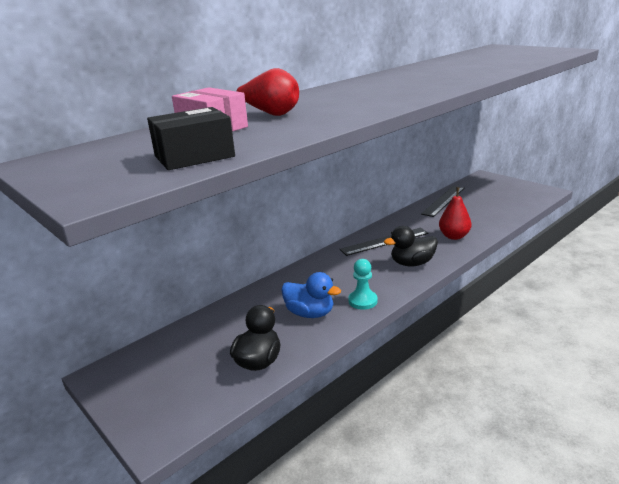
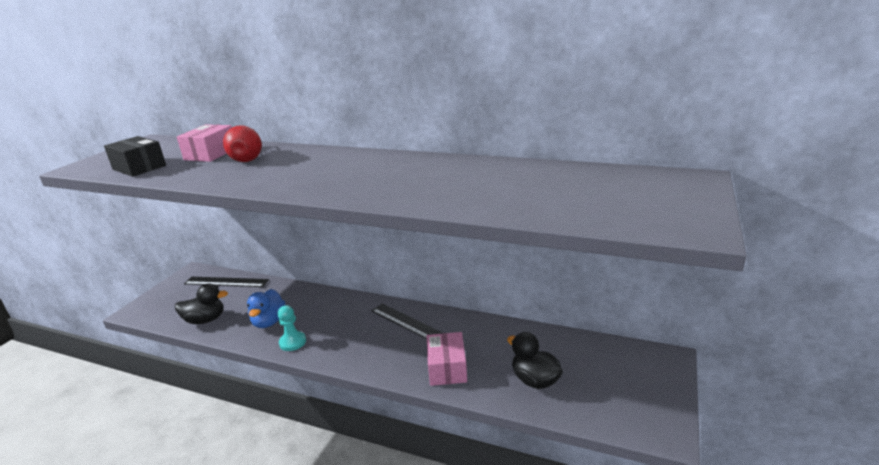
camera: 65 degrees right, 0 degrees up
(412, 263) = (370, 353): black duck -> black duck (535, 380)
(443, 200) = (547, 339): black ruler -> black ruler (226, 282)
(454, 236) = (447, 368): red pear -> pink box

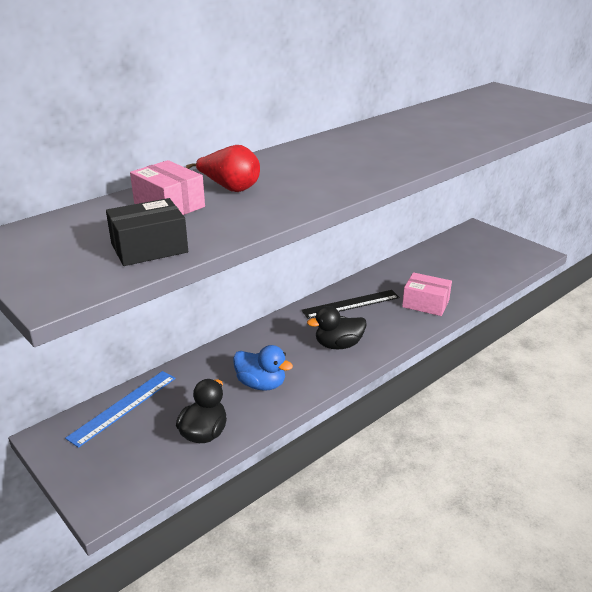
camera: 65 degrees left, 5 degrees up
(226, 282) = (123, 407): black ruler -> blue ruler
(292, 342) = (317, 374): turquoise pawn -> none
(535, 380) = (465, 275): black duck -> black duck (338, 345)

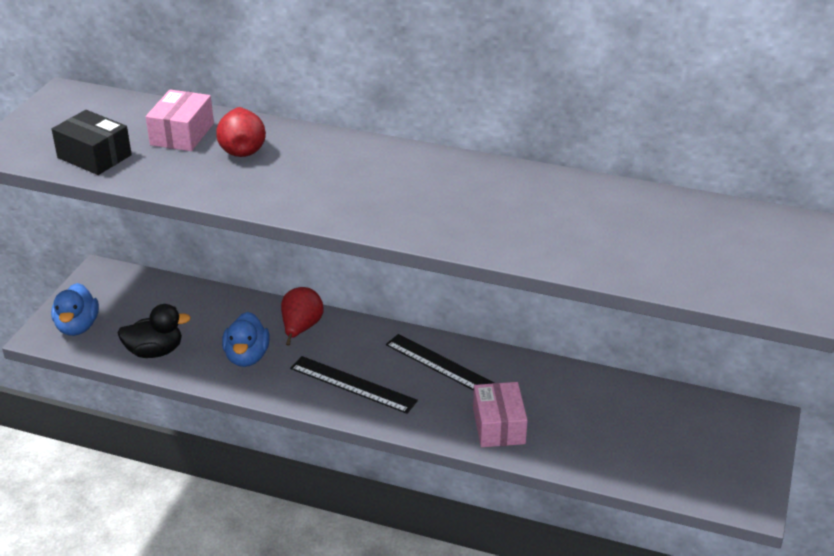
camera: 60 degrees right, 5 degrees up
(115, 475) = (77, 326): none -> blue duck
(123, 407) = (160, 292): blue ruler -> none
(252, 348) = (301, 328): none -> red pear
(338, 345) = (353, 384): black duck -> black ruler

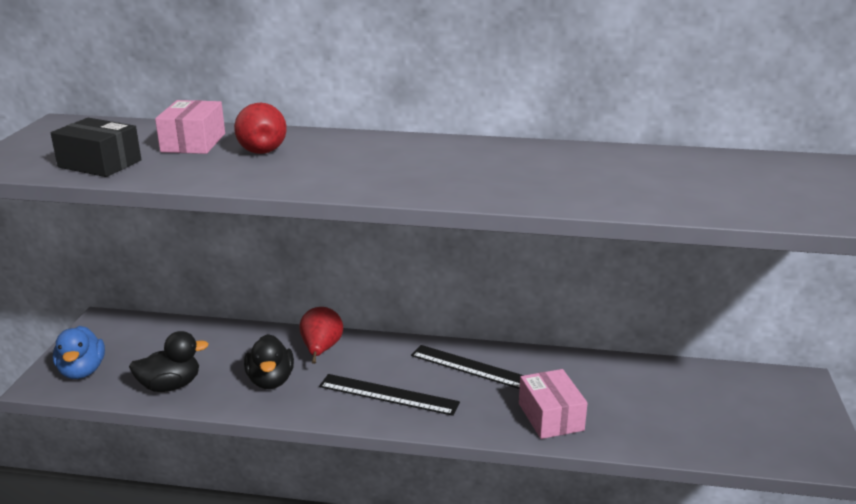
camera: 10 degrees left, 10 degrees down
(247, 357) = (271, 381): blue duck -> black duck

